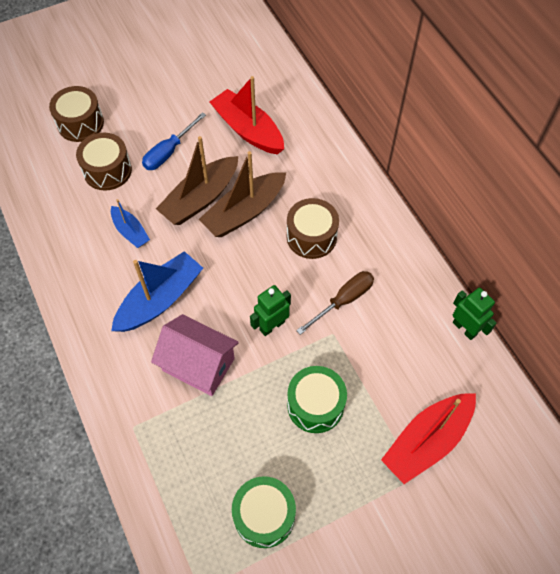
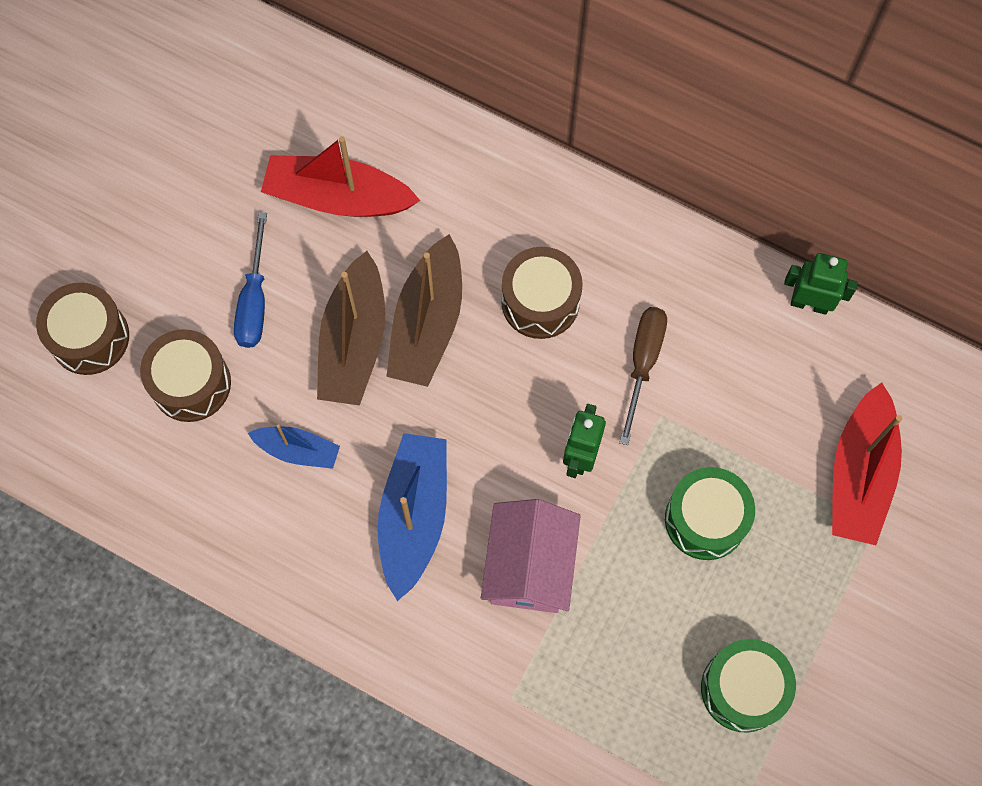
camera: 35 degrees left, 10 degrees up
(198, 364) = (529, 566): pink house -> pink house turned 75 degrees counterclockwise

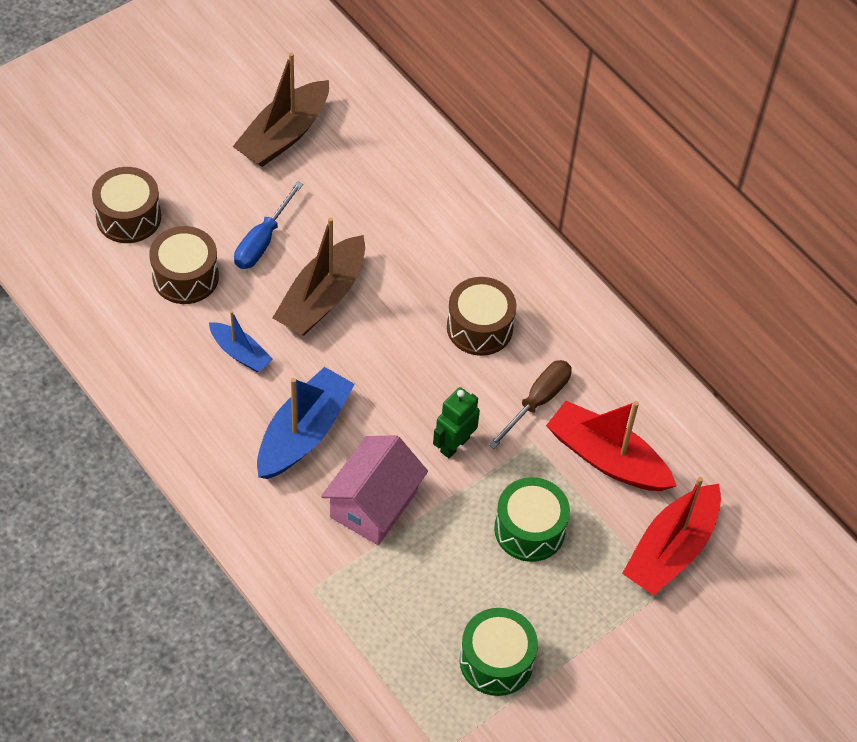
camera: 20 degrees right, 15 degrees down
(338, 197) = (362, 197): red boat -> red boat (606, 458)
(427, 323) = (384, 307): brown boat -> brown boat (284, 135)
(809, 303) = (693, 413): green robot -> none

